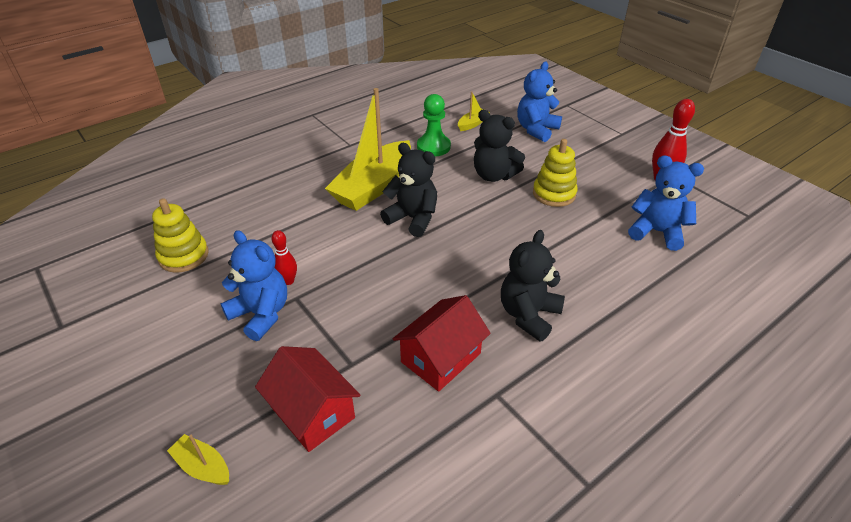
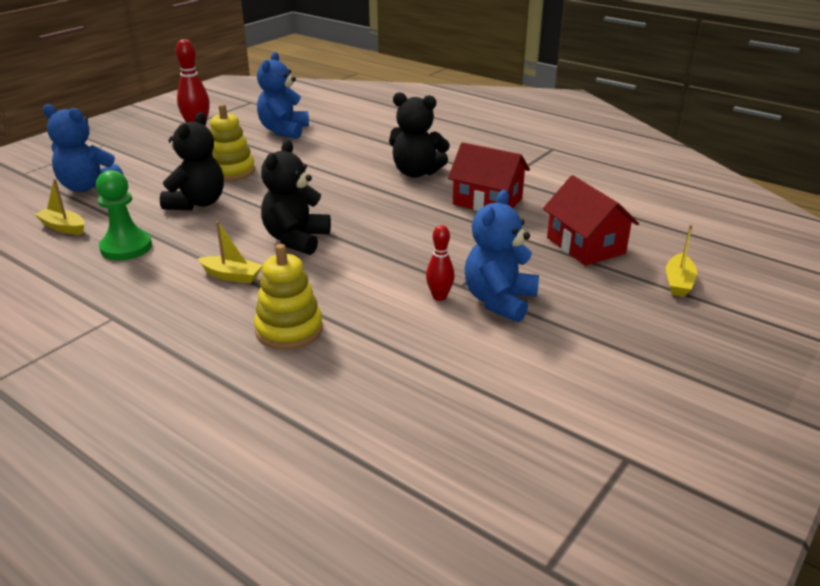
camera: 105 degrees left, 10 degrees down
(183, 256) = (437, 396): yellow stacking toy -> yellow stacking toy (289, 330)
(312, 412) = (585, 245): red house -> red house turned 60 degrees counterclockwise
(373, 186) = (232, 276): yellow boat -> yellow boat, size x0.42

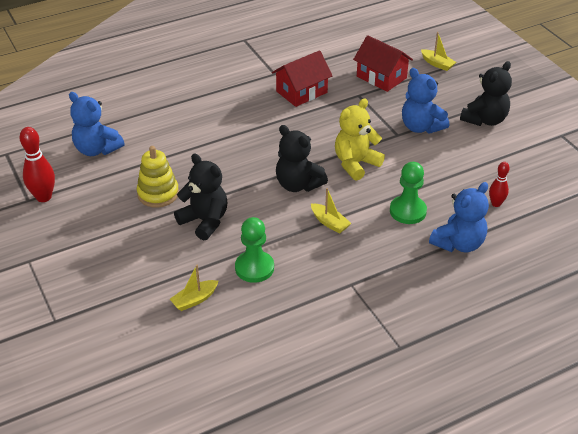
camera: 65 degrees left, 10 degrees up
(88, 187) = (123, 279): blue teddy bear -> blue teddy bear (458, 243)
(232, 276) = (329, 223): yellow boat -> yellow boat turned 90 degrees clockwise
(289, 330) = (408, 211): yellow stacking toy -> green pawn
(368, 268) = (355, 164): none -> yellow teddy bear
(416, 172) = (235, 107): black teddy bear -> black teddy bear (485, 120)
(439, 297) = (404, 146): red bowling pin -> red bowling pin (496, 204)
(585, 245) = (381, 77): red house -> red house turned 45 degrees clockwise

